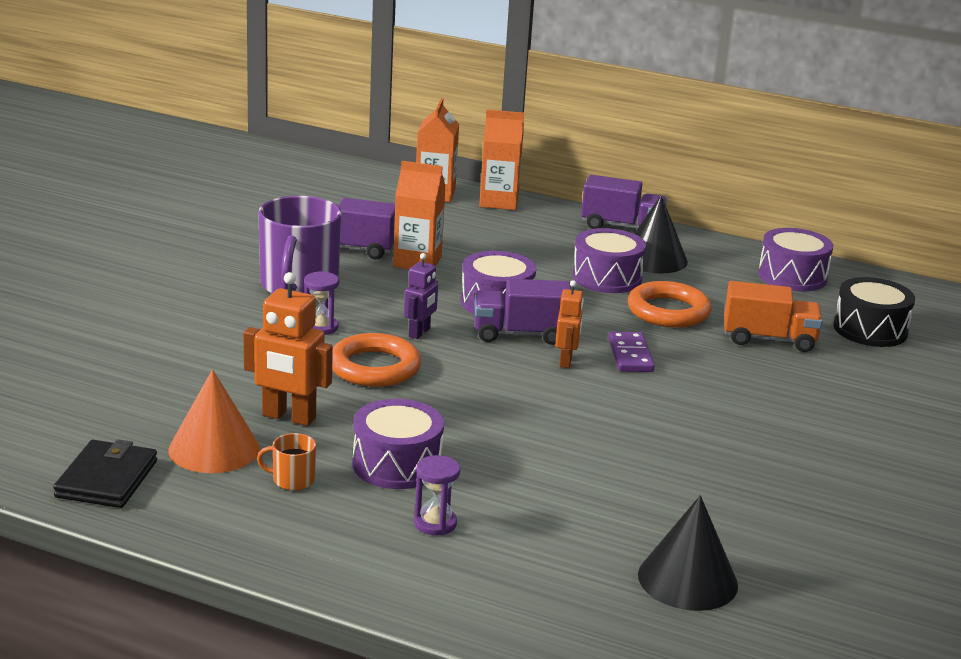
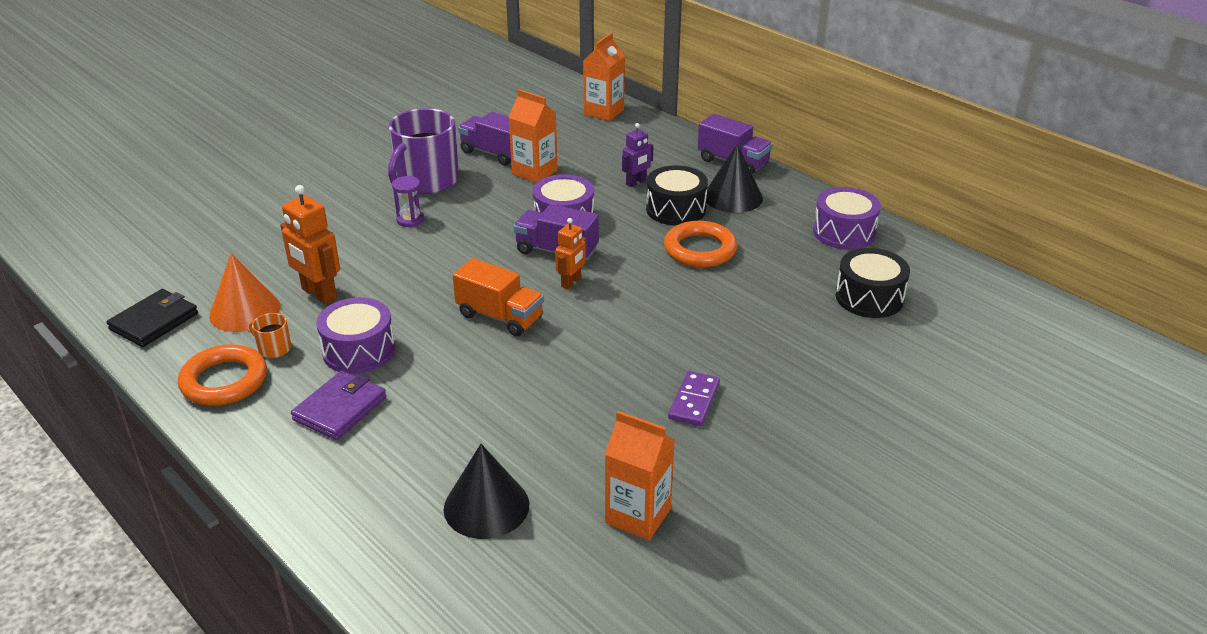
camera: 25 degrees right, 10 degrees up
(374, 367) = (418, 262): orange ring -> orange ring (224, 381)
(419, 333) = (479, 237): purple robot -> purple robot (636, 182)
(435, 523) = (340, 408): purple hourglass -> purple wallet
(499, 202) = (649, 125): orange carton -> orange carton (638, 516)
(606, 278) = (676, 209): purple drum -> black drum
(630, 355) = (629, 286): purple domino -> purple domino (694, 401)
(768, 339) = (765, 291): orange truck -> orange truck (500, 317)

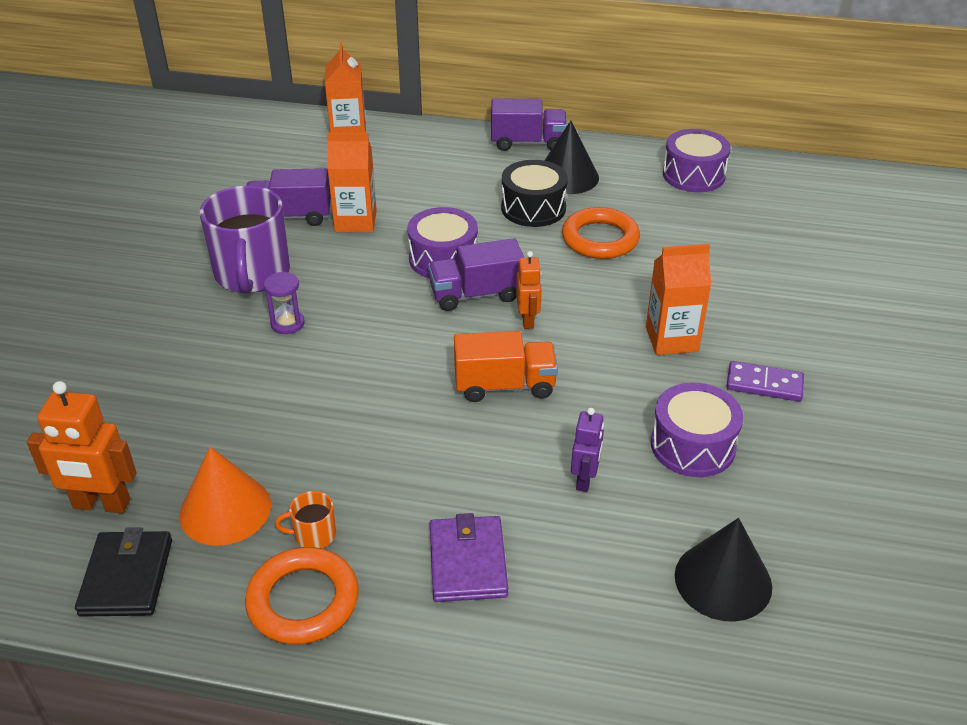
camera: 35 degrees left, 5 degrees up
(319, 294) = (288, 450): orange robot -> orange robot (101, 504)
(359, 351) = (409, 490): purple drum -> purple drum (692, 445)
(636, 182) = (466, 195): purple robot -> purple robot (584, 479)
(638, 516) = (848, 514): orange carton -> orange carton (671, 339)
(694, 401) = (764, 384): purple domino -> purple domino turned 60 degrees counterclockwise
(869, 298) = (780, 226): black drum -> none

